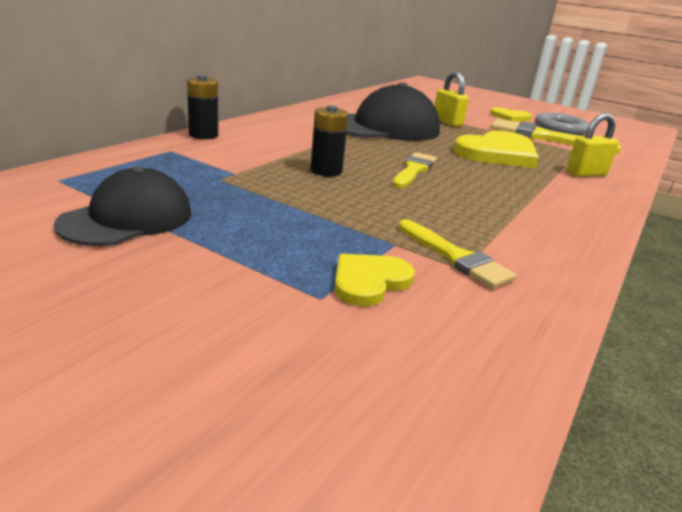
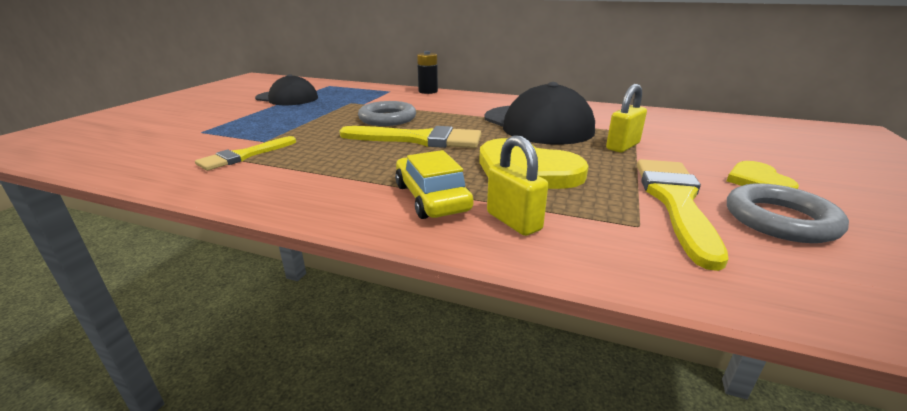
camera: 80 degrees right, 0 degrees up
(326, 171) = (387, 118): black battery -> grey ring
(369, 281) = (215, 138): yellow heart -> none
(414, 170) = (418, 139): yellow brush -> yellow brush, size x1.60
(557, 187) = (431, 198): none -> yellow car

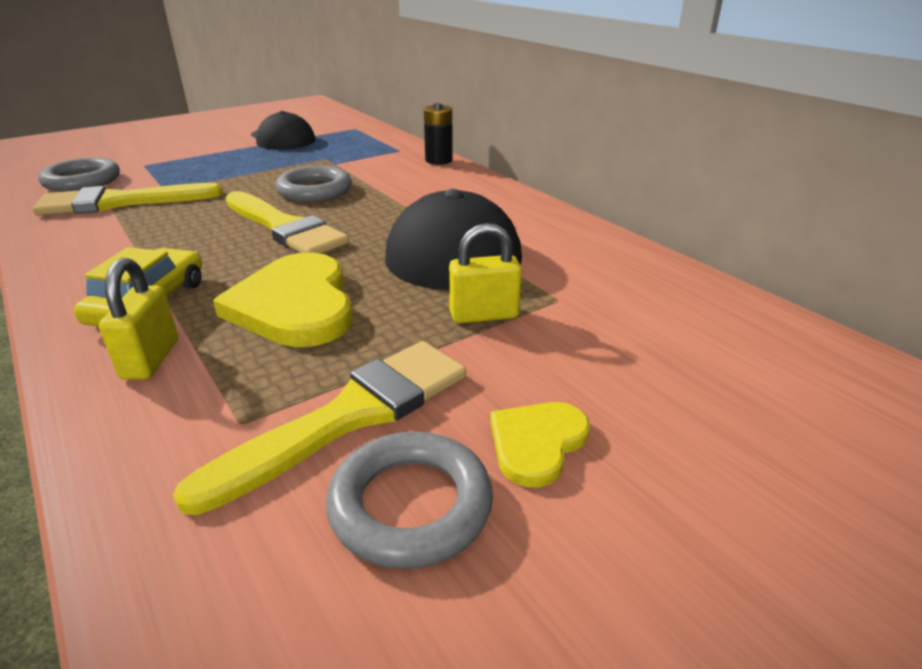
camera: 35 degrees right, 5 degrees up
(164, 152) = (82, 181): none -> grey ring
(244, 155) = (121, 202): yellow brush -> yellow brush, size x1.60

